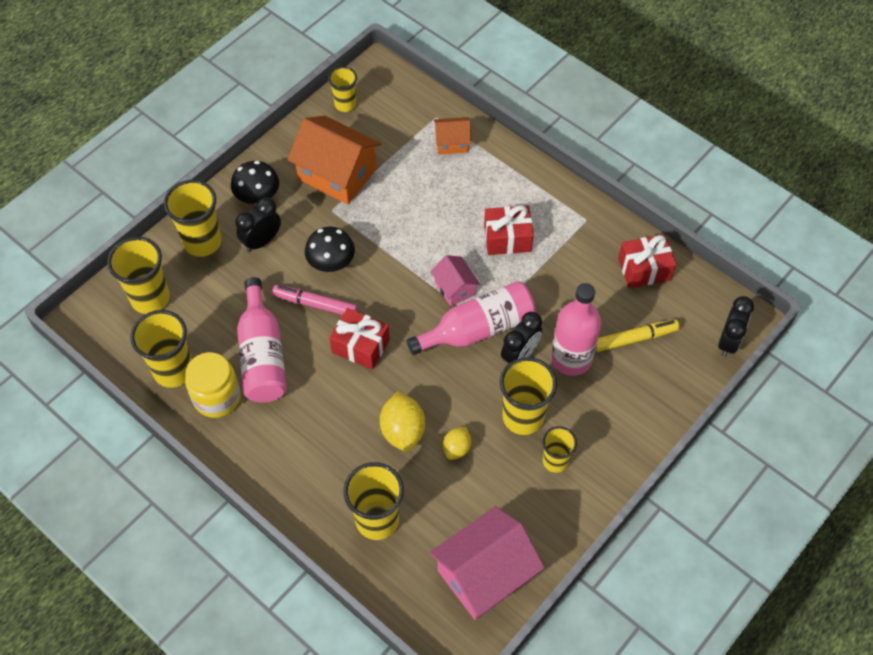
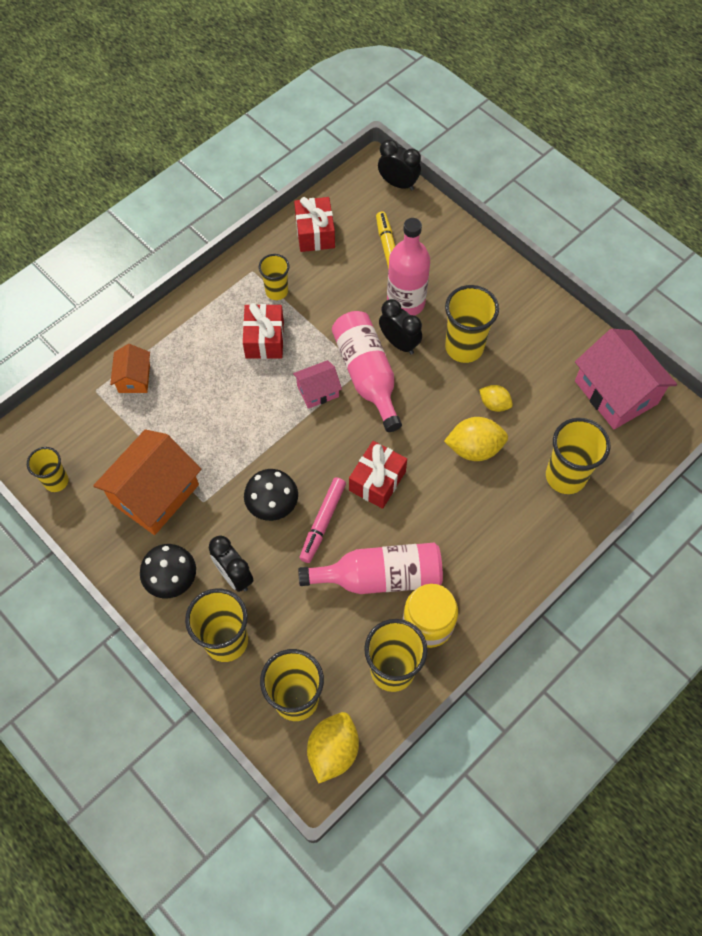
camera: 85 degrees left, 5 degrees up
(104, 329) = (333, 750): none -> yellow lemon
(555, 461) = (509, 327): yellow cup -> yellow cup (276, 291)

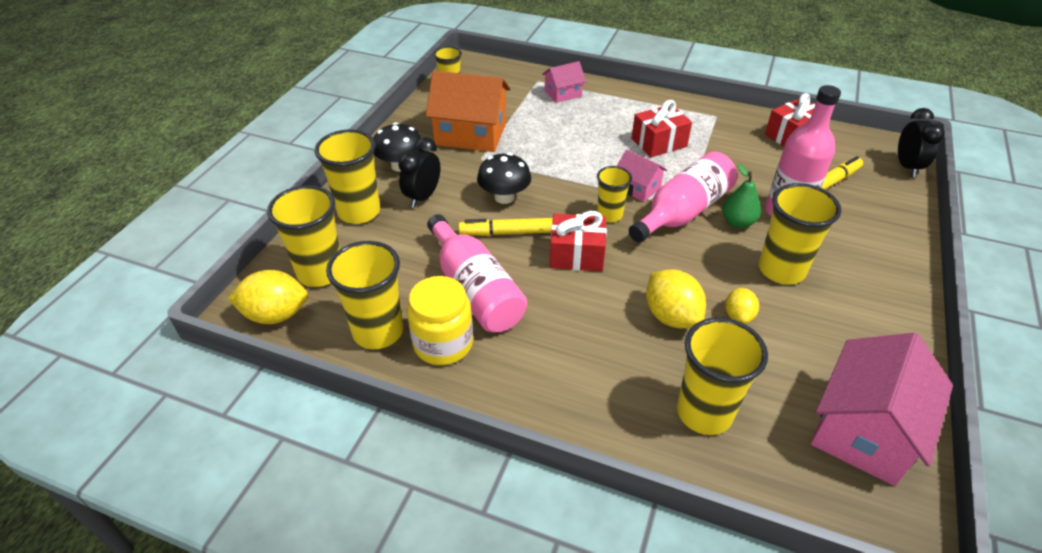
camera: 65 degrees right, 20 degrees down
(134, 378) = (563, 93): orange house -> pink house
(276, 291) = (711, 134): yellow cup -> yellow cup (609, 215)
(322, 522) = (508, 232): pink marker -> yellow marker
(399, 343) = (738, 222): black clock -> green pear

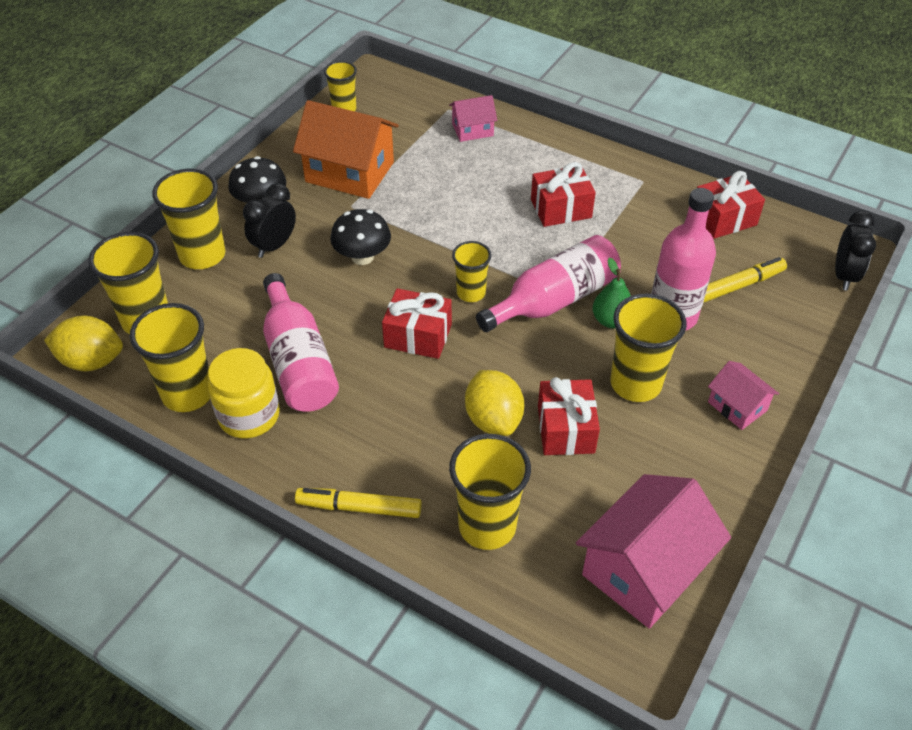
camera: 10 degrees right, 5 degrees up
(508, 232) = (353, 300): yellow marker -> yellow marker (359, 507)
(637, 187) = (514, 263): pink house -> pink house (737, 406)
(738, 316) = (565, 429): yellow lemon -> red gift

